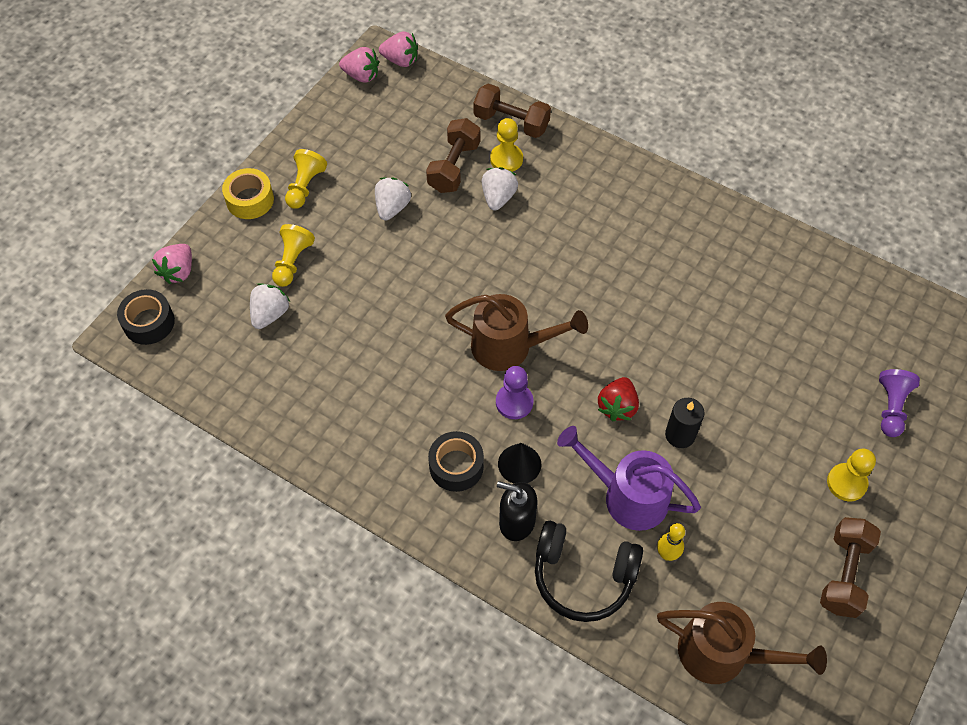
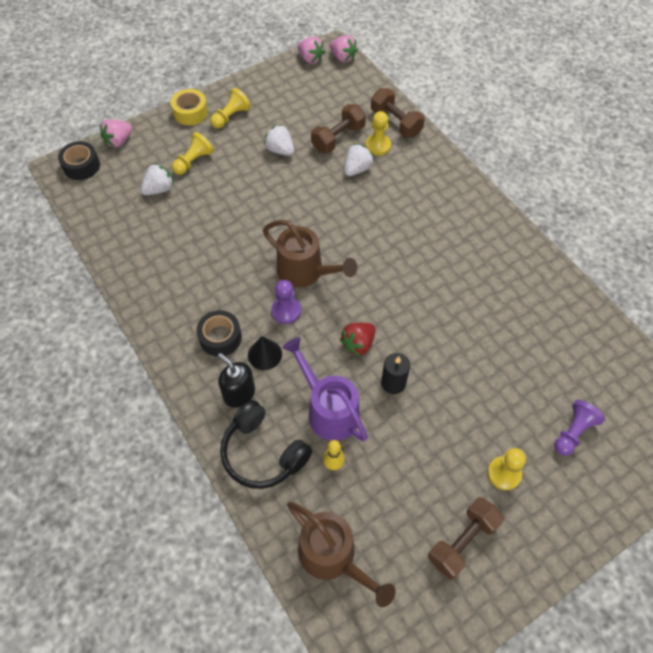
camera: 25 degrees right, 0 degrees up
(392, 208) = (280, 150): white strawberry -> white strawberry turned 90 degrees counterclockwise

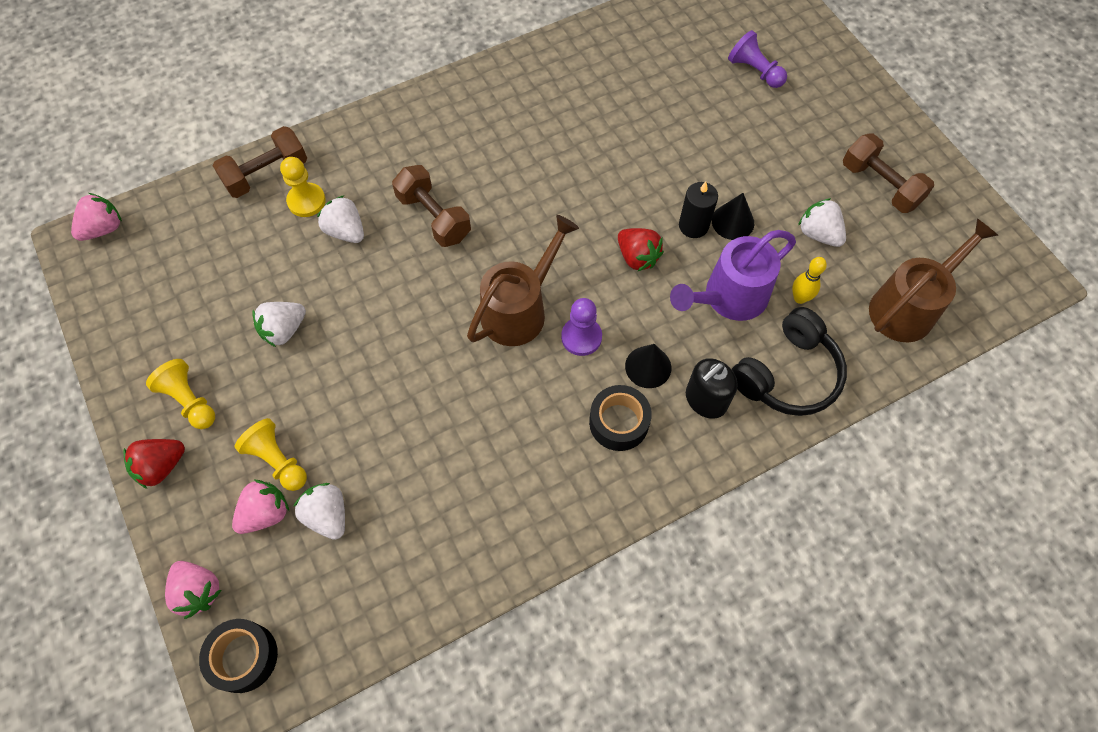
camera: 85 degrees left, 5 degrees up
(190, 113) = (161, 466): yellow tape -> red strawberry
(310, 59) = (90, 274): pink strawberry -> pink strawberry (265, 513)
(338, 138) = (279, 250): brown dumbbell -> brown dumbbell (434, 217)
(399, 483) = (818, 234): none -> white strawberry
(402, 413) = (733, 222): none -> black cone
(504, 473) = (803, 137): yellow pawn -> none

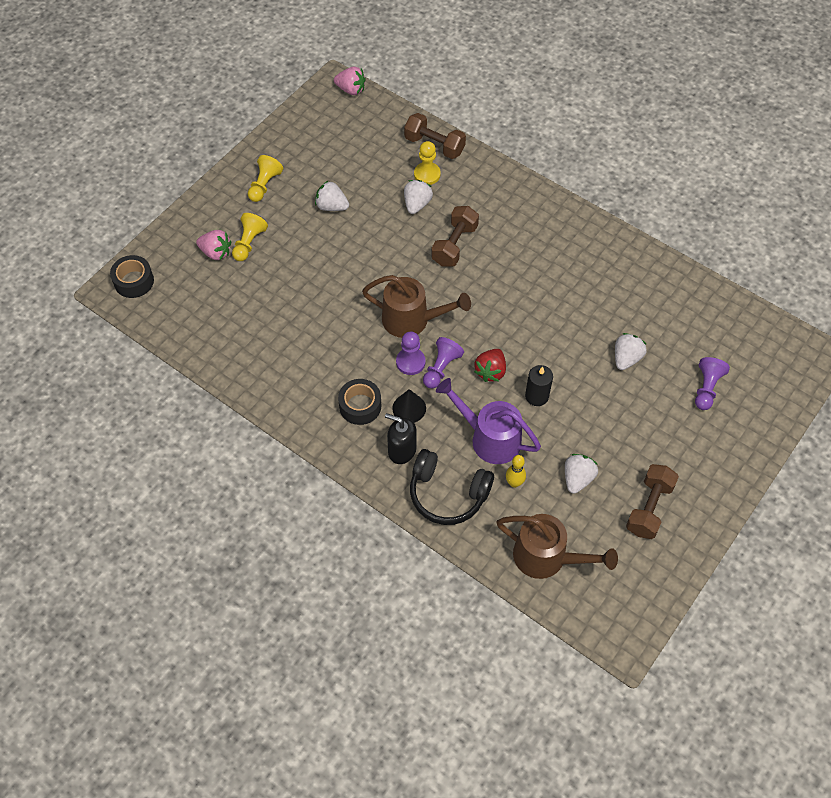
camera: 65 degrees right, 5 degrees down
(161, 466) = (220, 193): red strawberry -> none
(198, 591) = (159, 244): pink strawberry -> none
(327, 515) = (228, 282): white strawberry -> white strawberry (626, 358)
(607, 307) = (441, 368): none -> purple pawn
(733, 222) = (555, 419): black cone -> none

